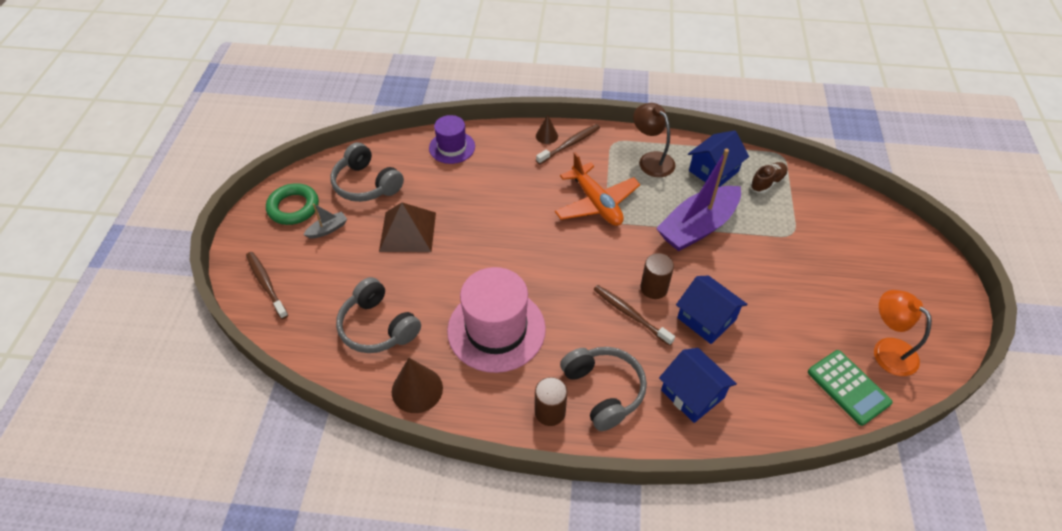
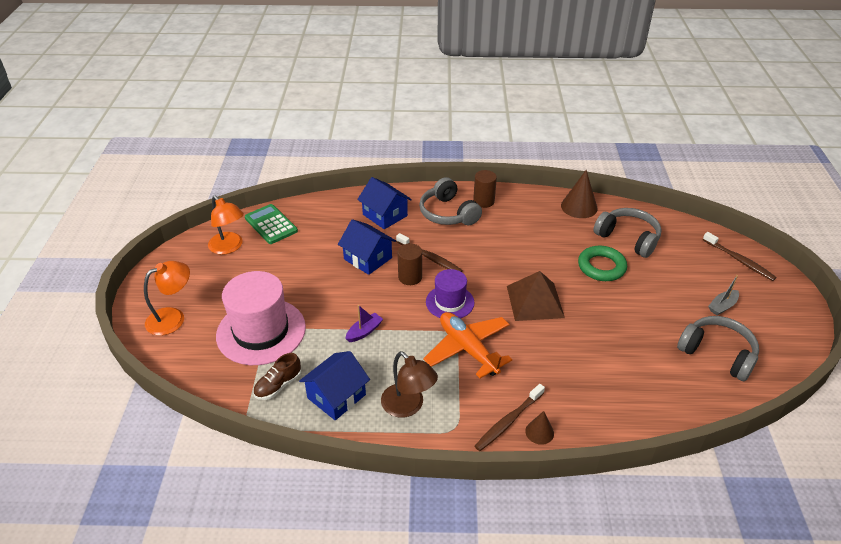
camera: 175 degrees right, 10 degrees down
(293, 207) = (772, 324): green ring -> green ring (601, 267)
(407, 231) = (646, 309): brown pyramid -> brown pyramid (535, 301)
(452, 147) = (649, 406): purple hat -> purple hat (450, 302)
(496, 329) = (535, 242): pink hat -> pink hat (261, 331)
(697, 227) = (364, 332): purple boat -> purple boat, size x0.42
(902, 255) = (173, 317): none -> orange lamp

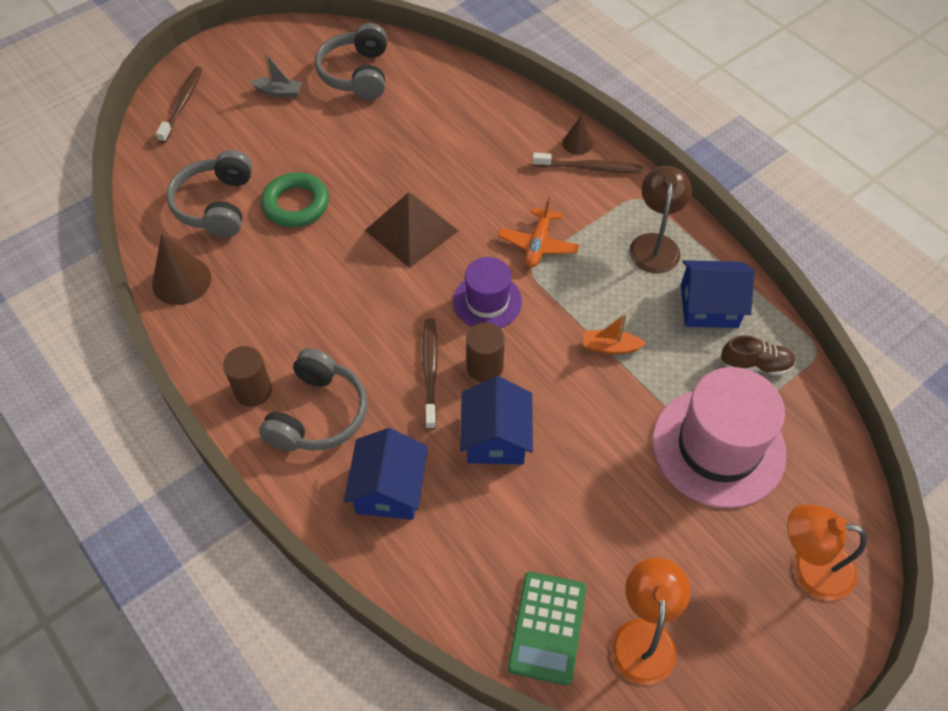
camera: 130 degrees left, 15 degrees up
(364, 332) = (610, 347): purple boat -> orange boat
(468, 349) = (538, 244): orange plane -> orange plane, size x0.65

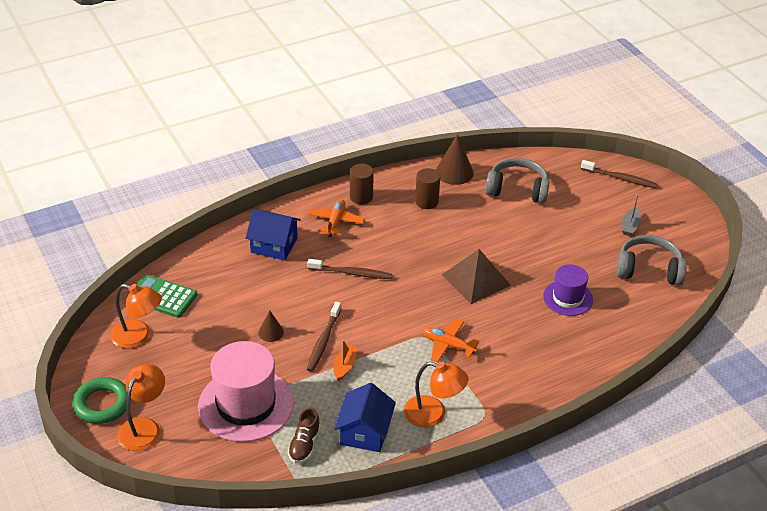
camera: 100 degrees right, 15 degrees down
(296, 204) = (511, 226): green ring -> green ring (102, 404)
(318, 414) = (335, 221): grey headphones -> orange plane
(484, 367) = (347, 299): brown cylinder -> brown cylinder (426, 202)
(487, 301) = (402, 309): purple hat -> purple hat (567, 298)
(495, 437) = (292, 296): blue house -> none
(577, 143) = (553, 390): brown cone -> brown cone (271, 332)
(589, 168) = (523, 392): brown toothbrush -> brown toothbrush (323, 341)
(655, 244) = (433, 414): brown lamp -> orange lamp

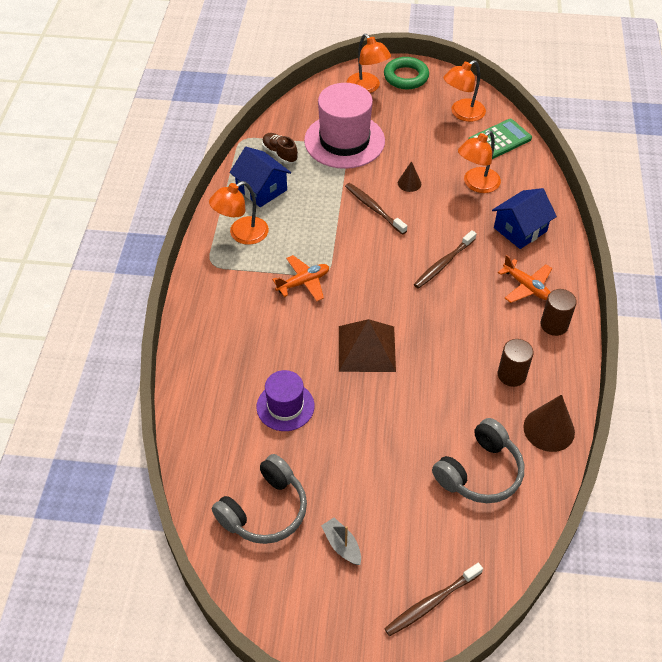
camera: 125 degrees right, 10 degrees up
(238, 289) = (476, 184): none -> orange lamp
(344, 366) = (336, 208): orange boat -> none

